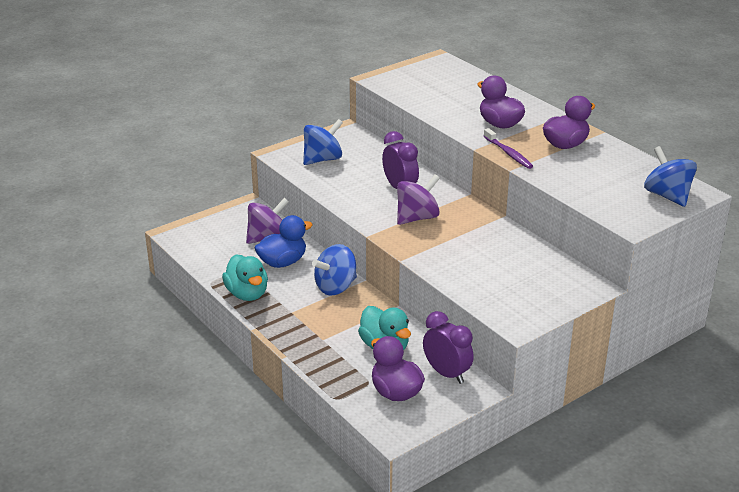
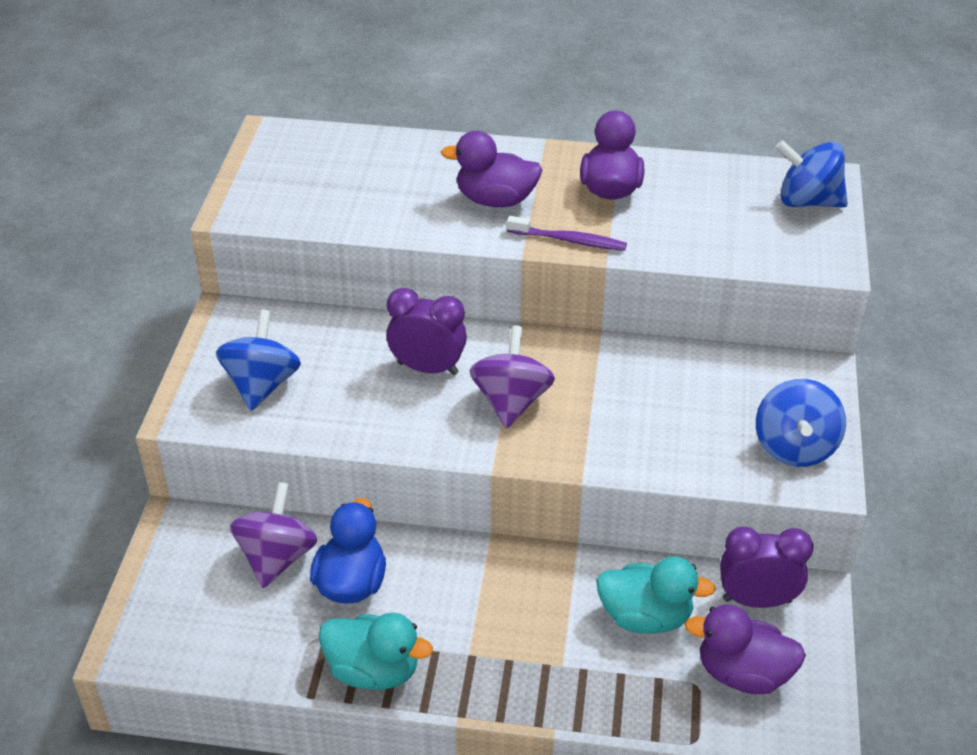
camera: 45 degrees left, 10 degrees up
(335, 287) = (471, 571): blue spinning top -> blue spinning top (795, 447)

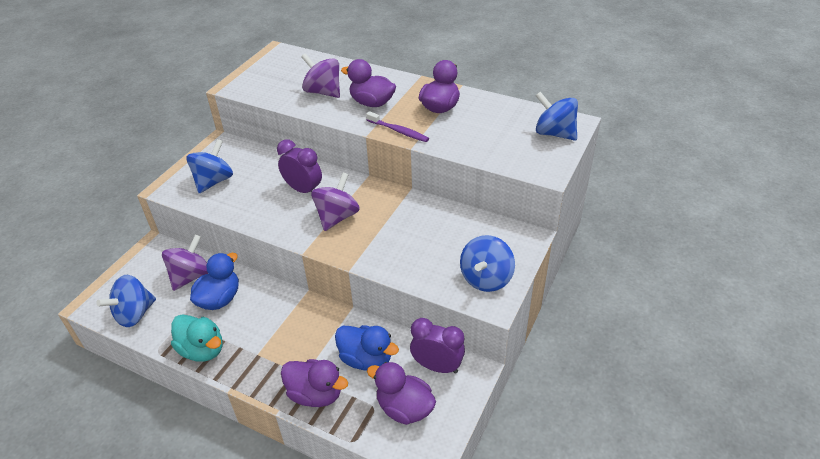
camera: 20 degrees right, 0 degrees up
(217, 643) = (134, 314): none -> blue spinning top
(401, 195) = (323, 92): none -> purple spinning top
(598, 689) = (315, 394): none -> purple duck
(645, 617) = (366, 359): turquoise duck -> blue duck

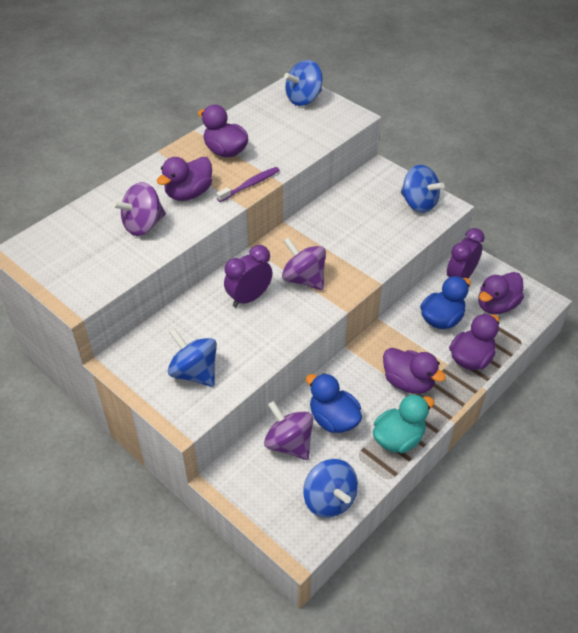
camera: 75 degrees left, 5 degrees up
(272, 345) = (408, 382): none -> purple duck

